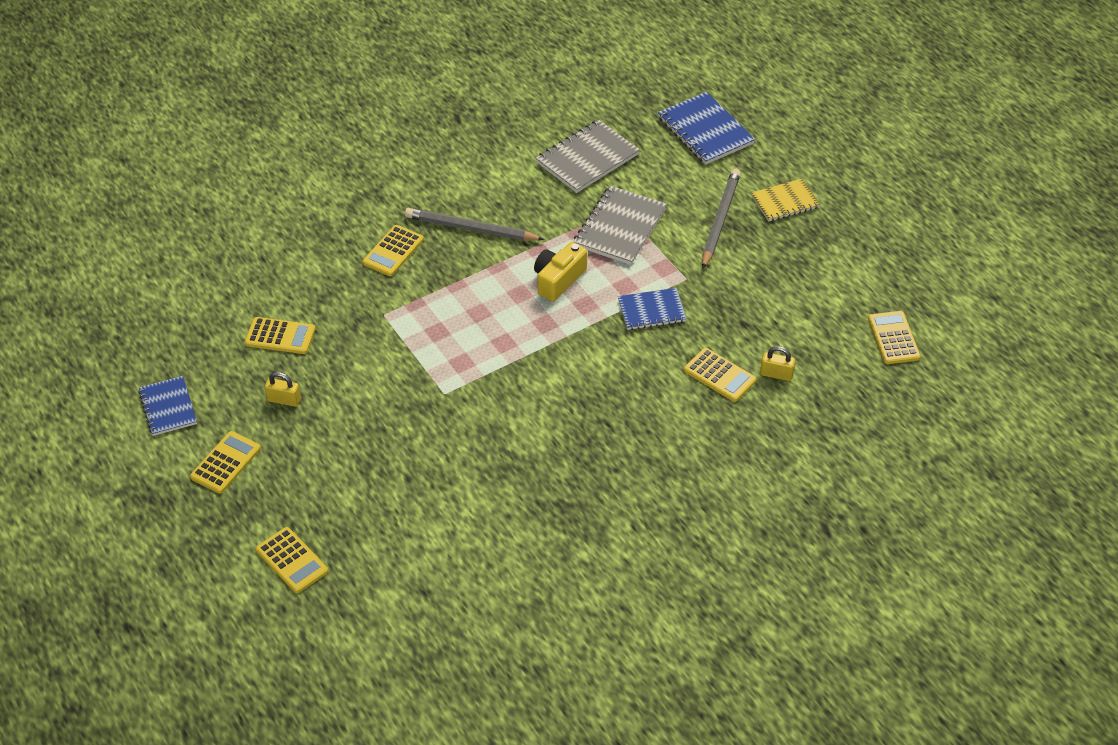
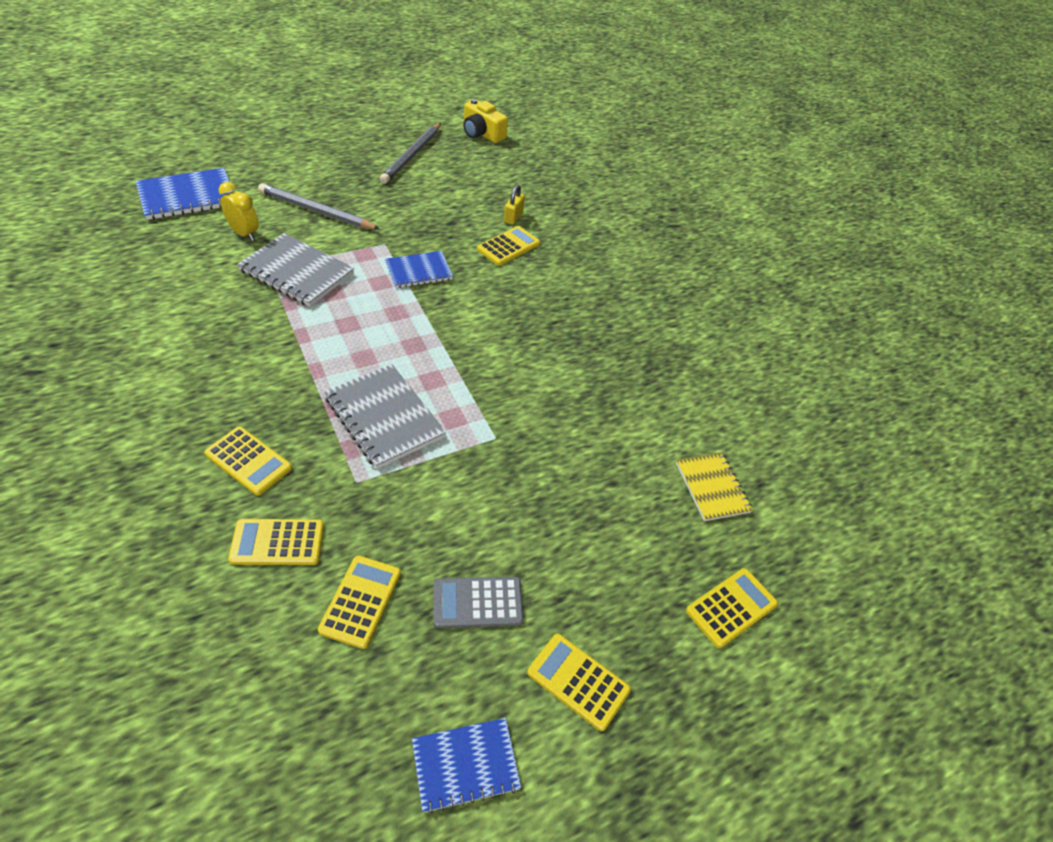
camera: 90 degrees left, 0 degrees up
(284, 400) = (477, 602): yellow padlock -> grey calculator
(471, 229) = (243, 383): grey pencil -> grey pencil (412, 155)
(558, 280) = (354, 326): yellow camera -> yellow camera (482, 133)
(587, 158) = (179, 277): grey notebook -> grey notebook (384, 417)
(651, 310) = (418, 271): blue notebook -> blue notebook turned 75 degrees clockwise
(664, 181) = (244, 233): none -> yellow clock
(785, 202) = (311, 173): yellow notebook -> yellow notebook (712, 487)
(893, 338) = (487, 156): yellow calculator -> yellow calculator (277, 542)

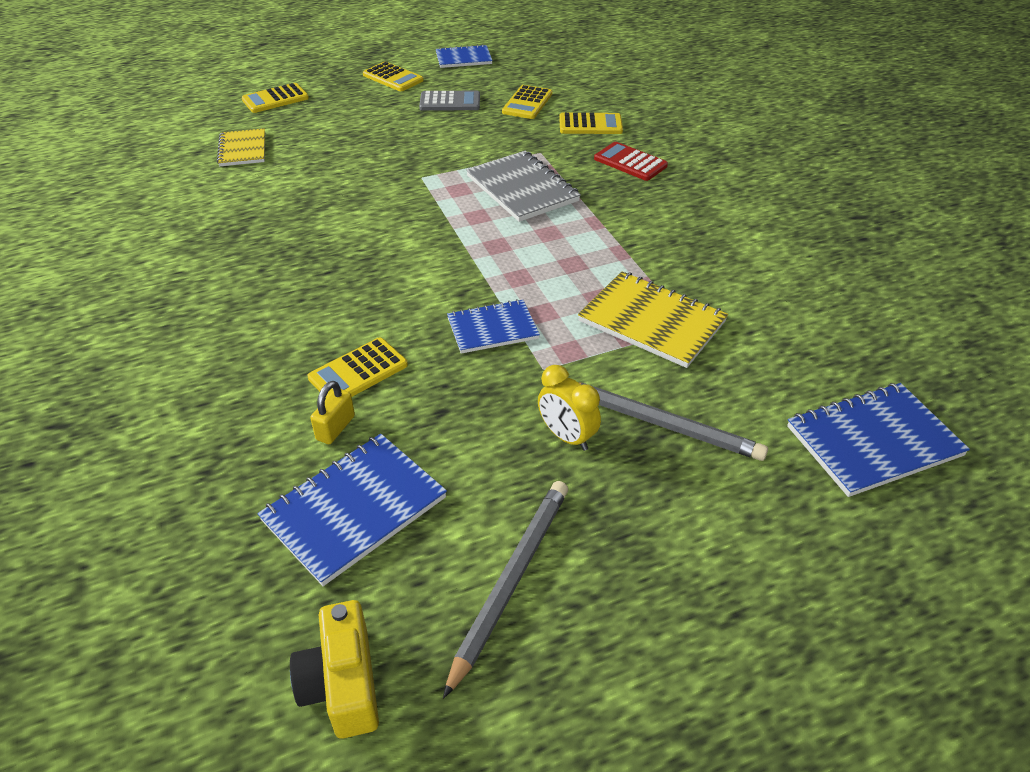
camera: 170 degrees left, 5 degrees down
(244, 233) = (748, 376): yellow clock -> yellow clock (567, 437)
(248, 461) = (630, 162): yellow calculator -> red calculator
(296, 272) = (652, 321): grey notebook -> yellow notebook
(482, 133) = (342, 683): yellow camera -> yellow camera turned 150 degrees counterclockwise
(492, 183) = (354, 509): none -> blue notebook

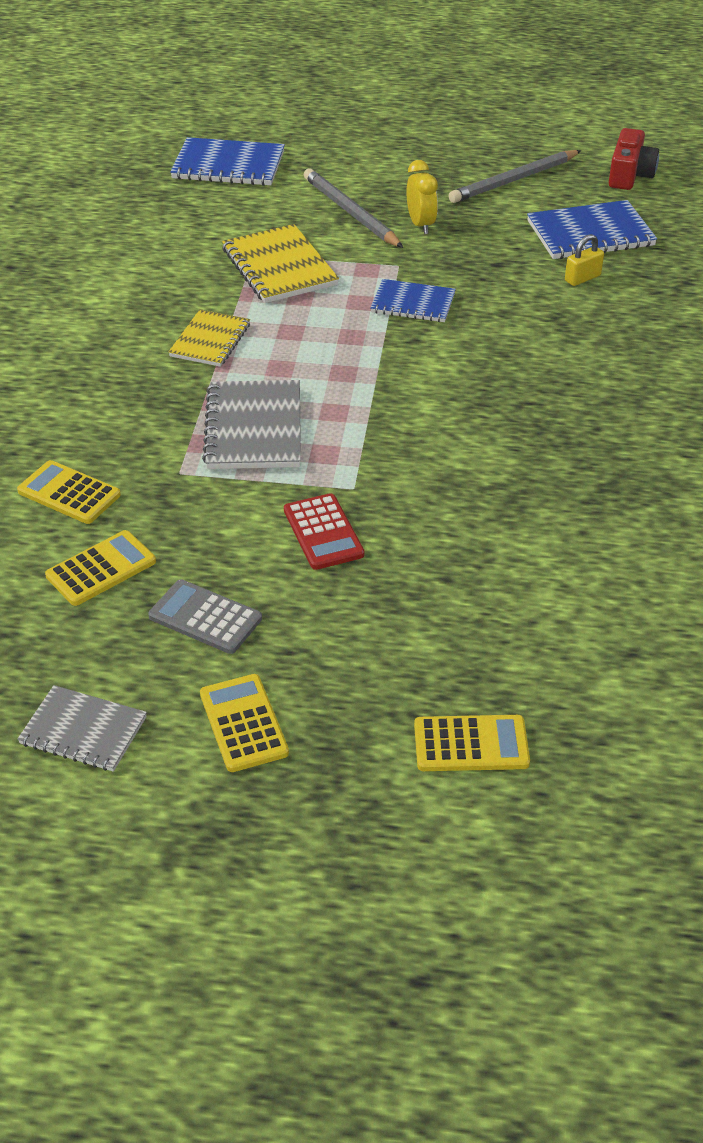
camera: 150 degrees left, 0 degrees up
(242, 149) = (564, 631): yellow notebook -> yellow notebook (210, 340)
(342, 683) = (629, 175): yellow camera -> red camera
(358, 372) = (546, 308): yellow calculator -> none
(463, 58) = (83, 731): blue notebook -> grey notebook
(630, 162) = (97, 419): red calculator -> red calculator (323, 532)

